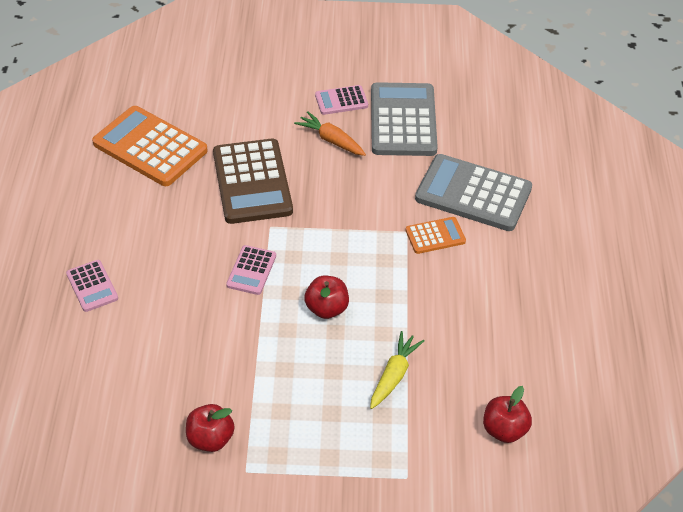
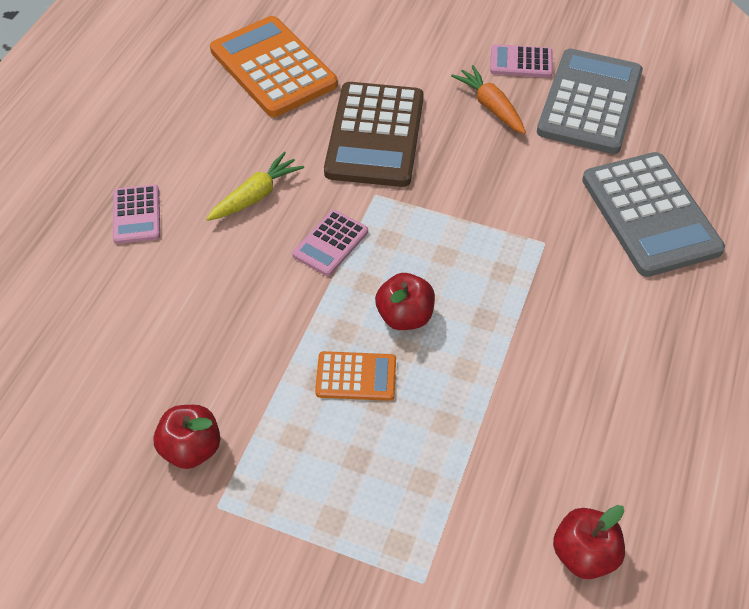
camera: 20 degrees right, 5 degrees up
(394, 375) = (459, 430): yellow carrot -> yellow carrot (256, 195)
(435, 236) = (580, 257): orange calculator -> orange calculator (356, 377)
(473, 194) = (650, 214): grey calculator -> grey calculator turned 150 degrees counterclockwise

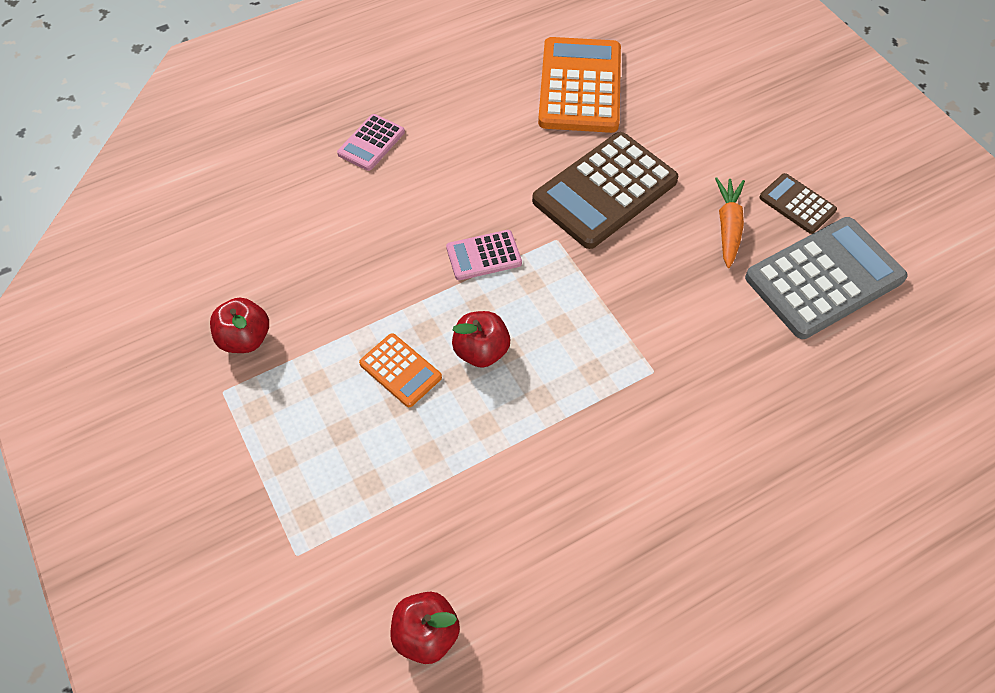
camera: 40 degrees right, 5 degrees up
(256, 195) = (467, 182): yellow carrot -> none
(521, 62) = (797, 204): pink calculator -> brown calculator
(650, 214) = (773, 412): grey calculator -> none

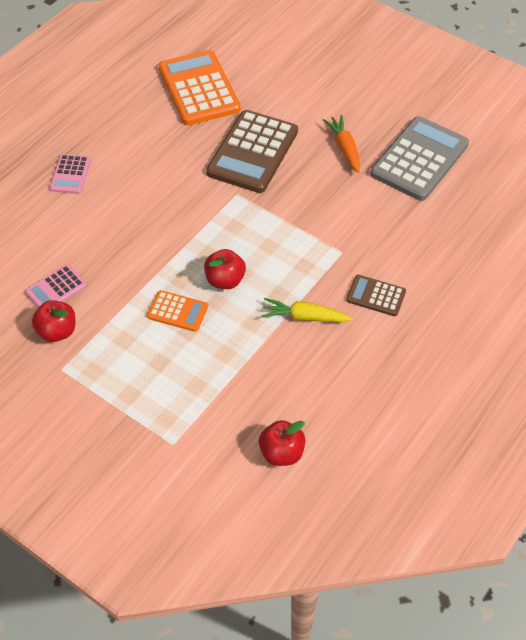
camera: 25 degrees left, 5 degrees down
(483, 256) = (193, 221): pink calculator -> pink calculator (56, 289)
(557, 445) = (304, 317): none -> yellow carrot
(797, 204) = (381, 119): brown calculator -> brown calculator (376, 296)

